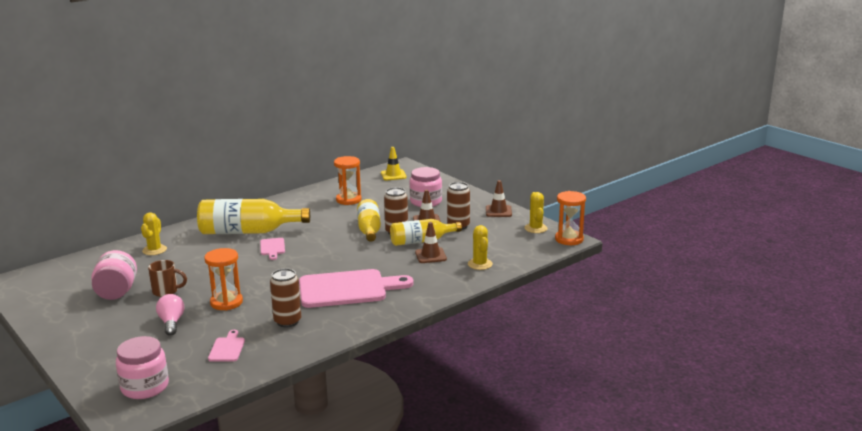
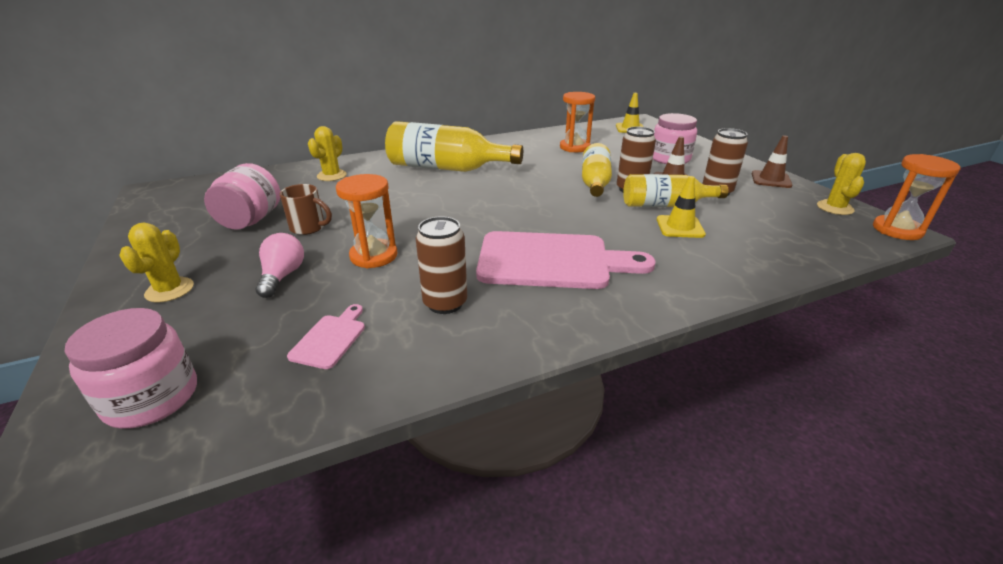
camera: 15 degrees right, 10 degrees up
(272, 248) = (467, 190): pink cutting board -> none
(430, 255) = (680, 227): brown traffic cone -> yellow traffic cone
(480, 264) = (759, 250): yellow cactus -> yellow cactus (169, 290)

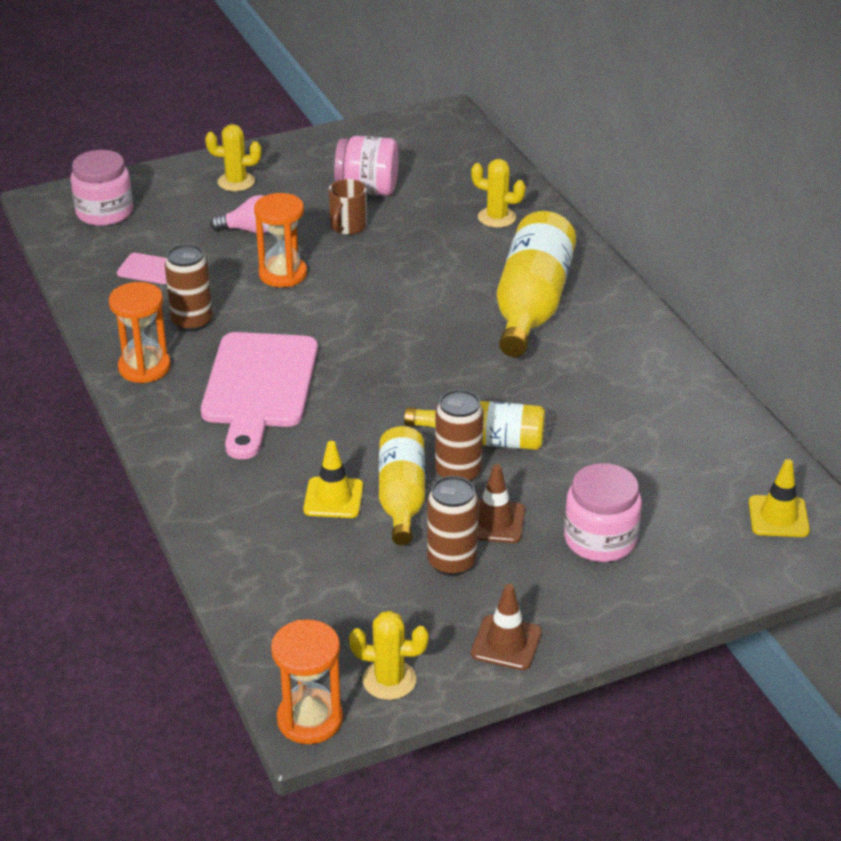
camera: 90 degrees right, 5 degrees up
(574, 147) = (645, 433): orange hourglass -> orange hourglass (144, 367)

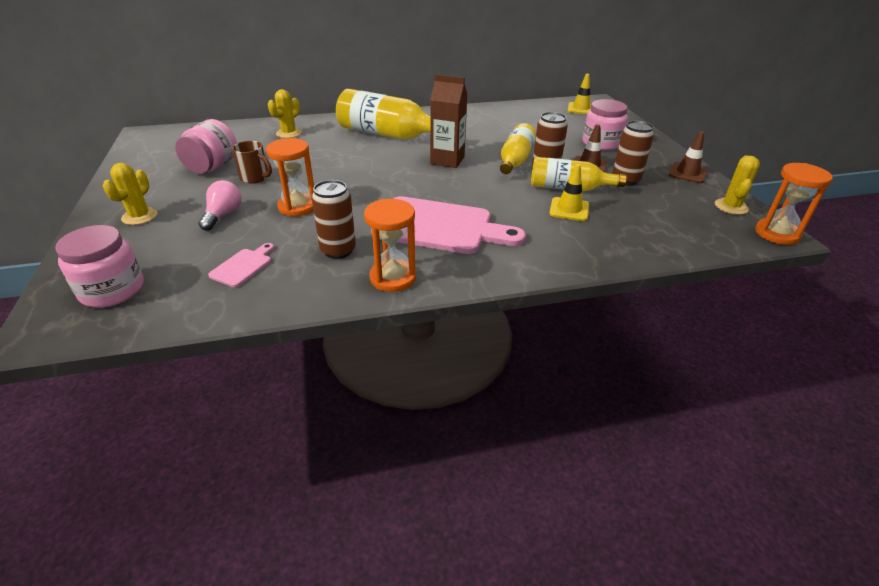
camera: 80 degrees left, 0 degrees up
(458, 372) = (447, 160): none -> brown carton

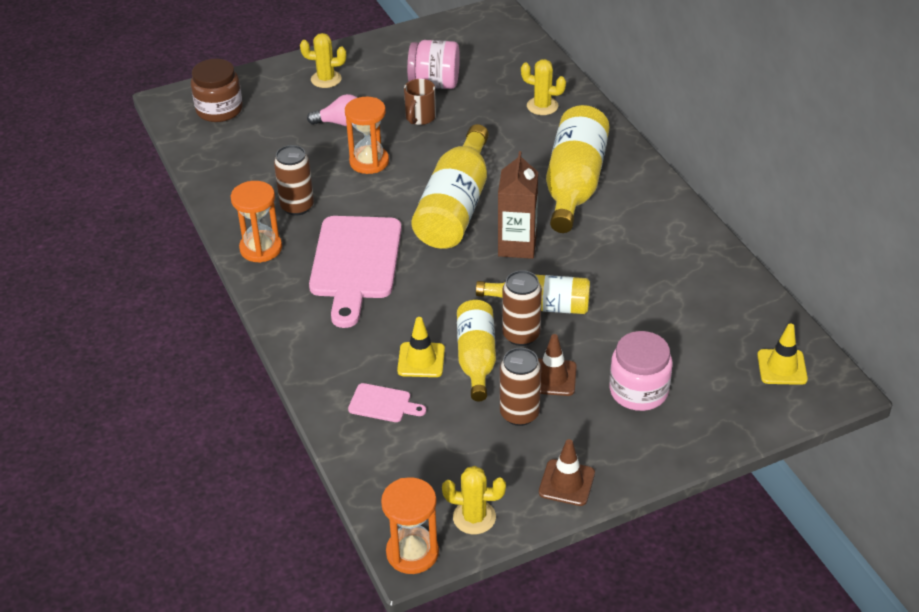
camera: 80 degrees right, 5 degrees up
(112, 290) = (219, 110): pink jar -> brown jar
(243, 266) = (262, 161): pink cutting board -> pink cutting board (383, 404)
(388, 177) = (455, 207): none -> yellow bottle

